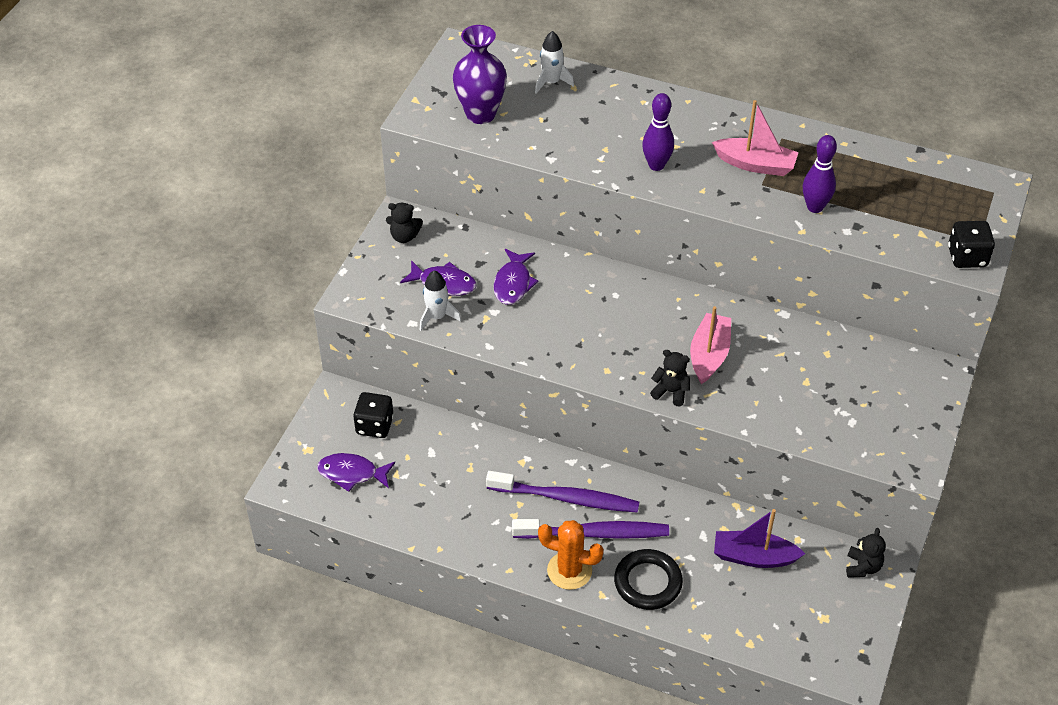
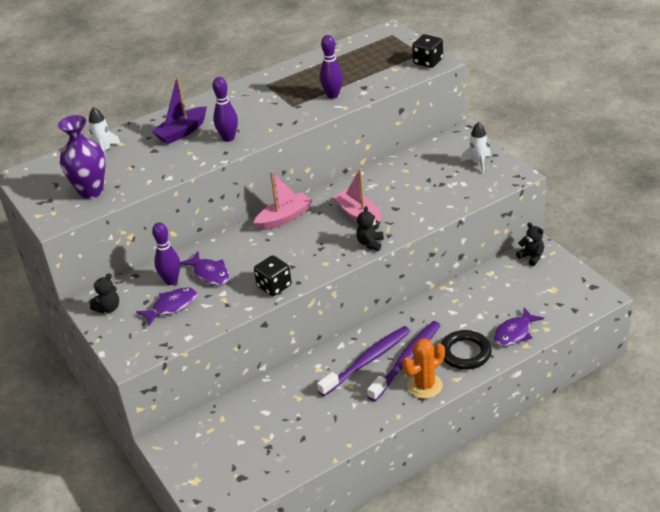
camera: 50 degrees left, 10 degrees down
(352, 473) = (241, 464): purple fish -> purple fish (514, 333)
(374, 425) = (213, 432): black dice -> black dice (274, 286)
(437, 317) = (196, 322): white rocket -> white rocket (478, 163)
(479, 259) = (171, 281): none -> purple bowling pin
(671, 392) = (370, 243): black teddy bear -> black teddy bear turned 45 degrees counterclockwise
(753, 557) = (486, 297): purple boat -> purple boat (182, 132)
(755, 164) = (274, 102): pink boat -> pink boat (284, 218)

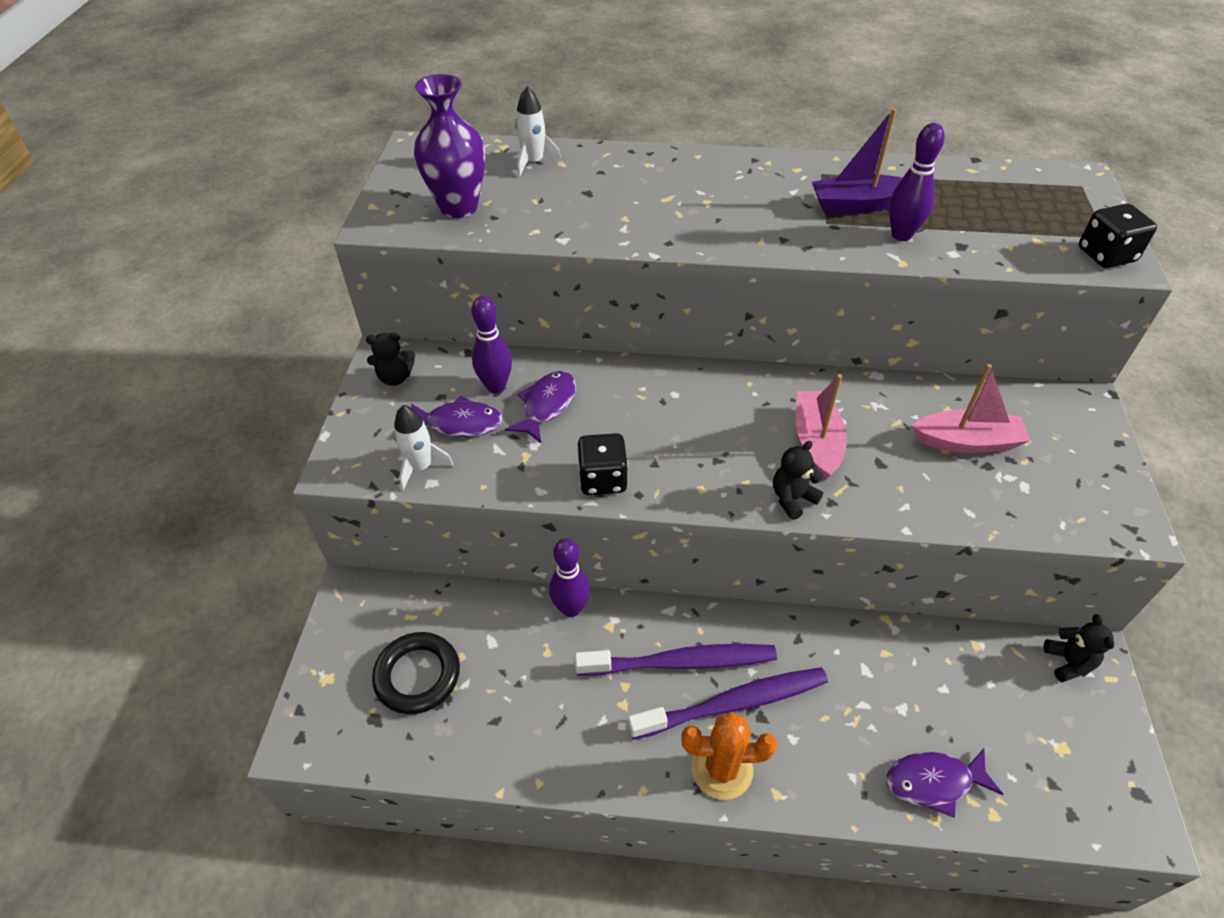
camera: 35 degrees right, 10 degrees up
(182, 132) = (646, 185): purple boat -> purple boat (858, 205)
(209, 274) = (546, 406): purple fish -> purple fish turned 150 degrees counterclockwise
(228, 138) = (694, 224): purple bowling pin -> purple bowling pin (571, 608)
(284, 218) = (713, 383): pink boat -> pink boat (966, 442)
(465, 353) = (827, 758): black ring -> black ring (417, 675)
(478, 163) = (1079, 465): white rocket -> white rocket (421, 467)

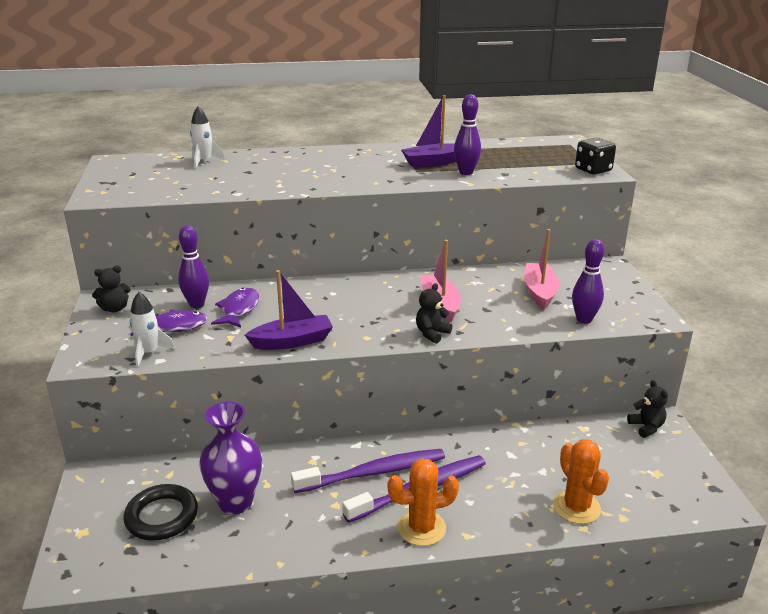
camera: 15 degrees left, 20 degrees down
(459, 207) = (155, 185): purple vase -> purple vase (235, 502)
(571, 608) = (279, 455): purple bowling pin -> purple bowling pin (584, 320)
(602, 479) = (292, 341): black dice -> purple boat
(934, 782) = (576, 507): purple fish -> orange cactus
(966, 442) = (539, 292): pink boat -> pink boat turned 75 degrees counterclockwise

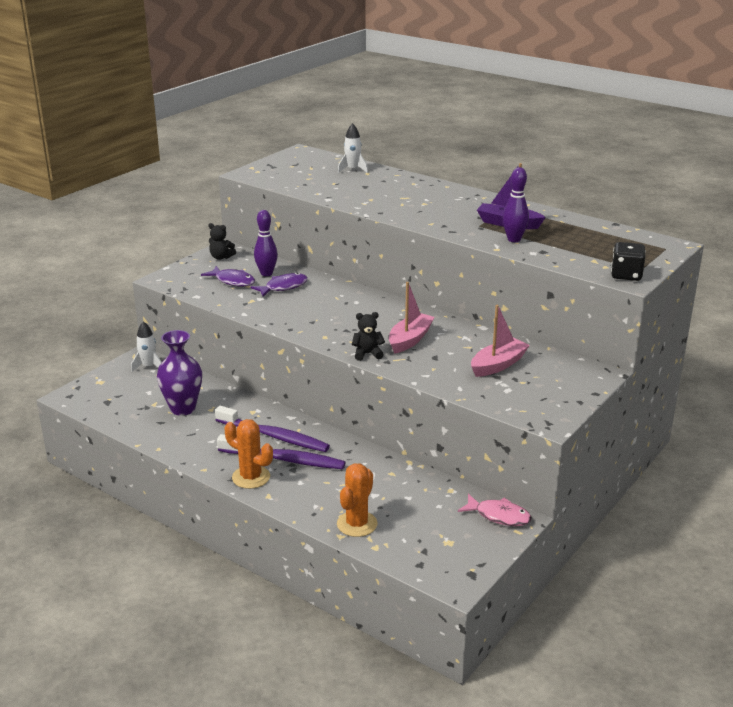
camera: 45 degrees right, 0 degrees up
(149, 353) = (197, 290): white rocket -> white rocket (148, 366)
(162, 516) = (141, 395): black ring -> none
(292, 341) = (279, 319): purple boat -> none
(584, 320) = (490, 396): purple bowling pin -> none
(646, 427) = (499, 516): black teddy bear -> pink fish

